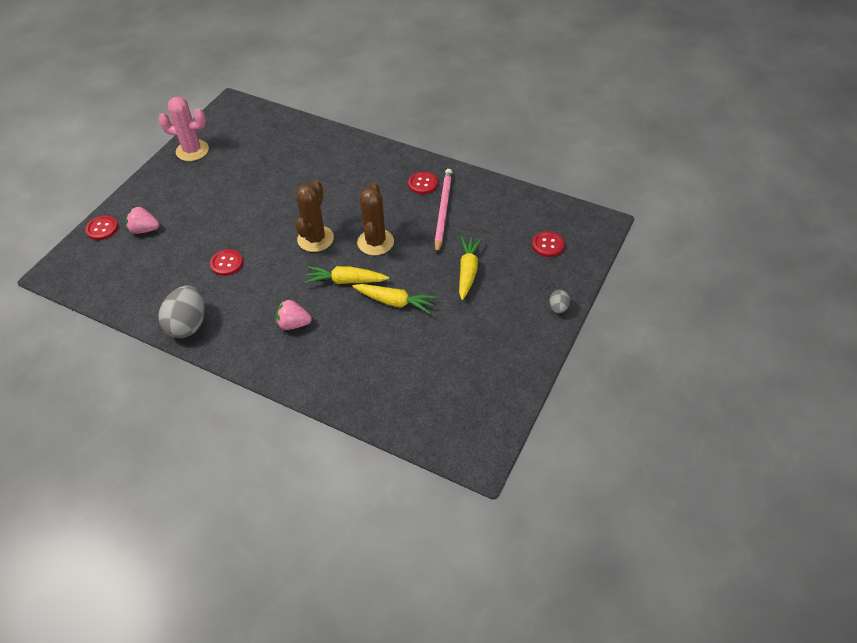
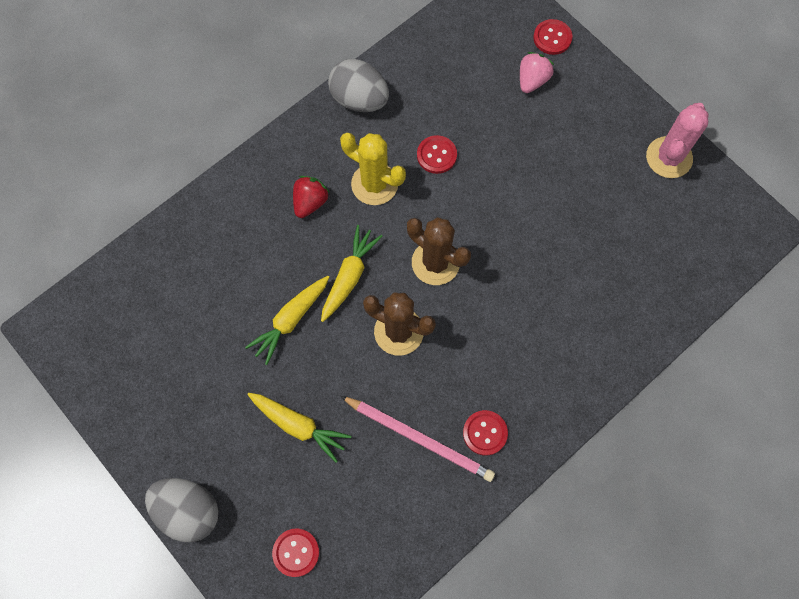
camera: 110 degrees right, 20 degrees up
(264, 291) = (374, 184): none -> yellow cactus
(293, 324) = (310, 202): pink strawberry -> red strawberry
(558, 308) = (188, 511): grey egg -> grey egg, size x2.07

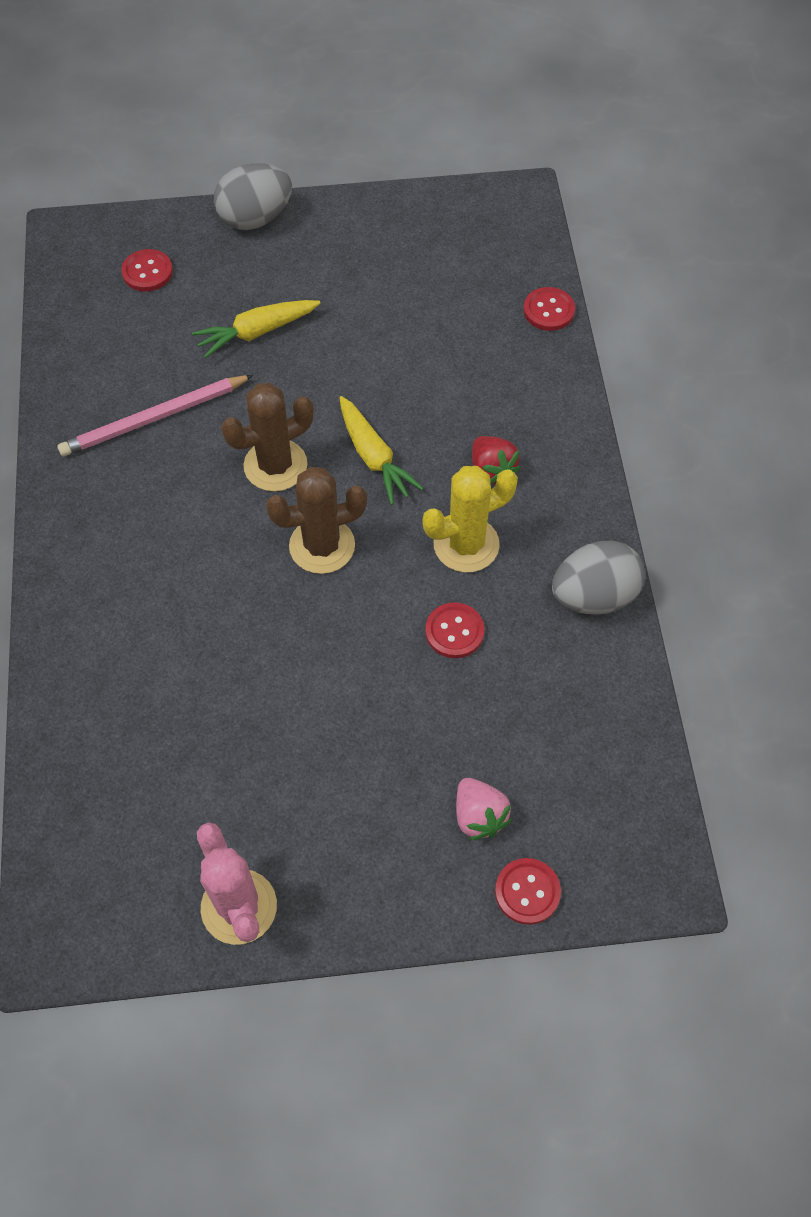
camera: 125 degrees right, 10 degrees down
(290, 320) = (369, 381): yellow carrot -> none
(485, 433) = (107, 476): red button -> red button (548, 310)

